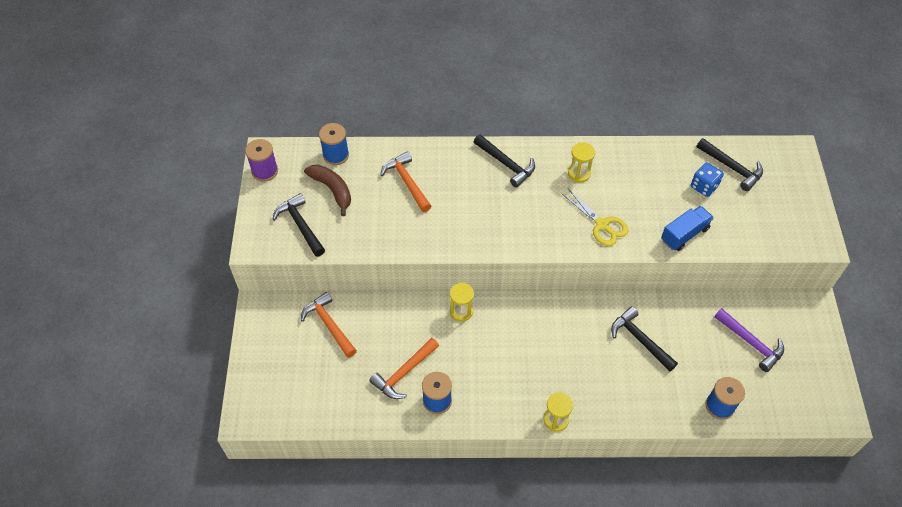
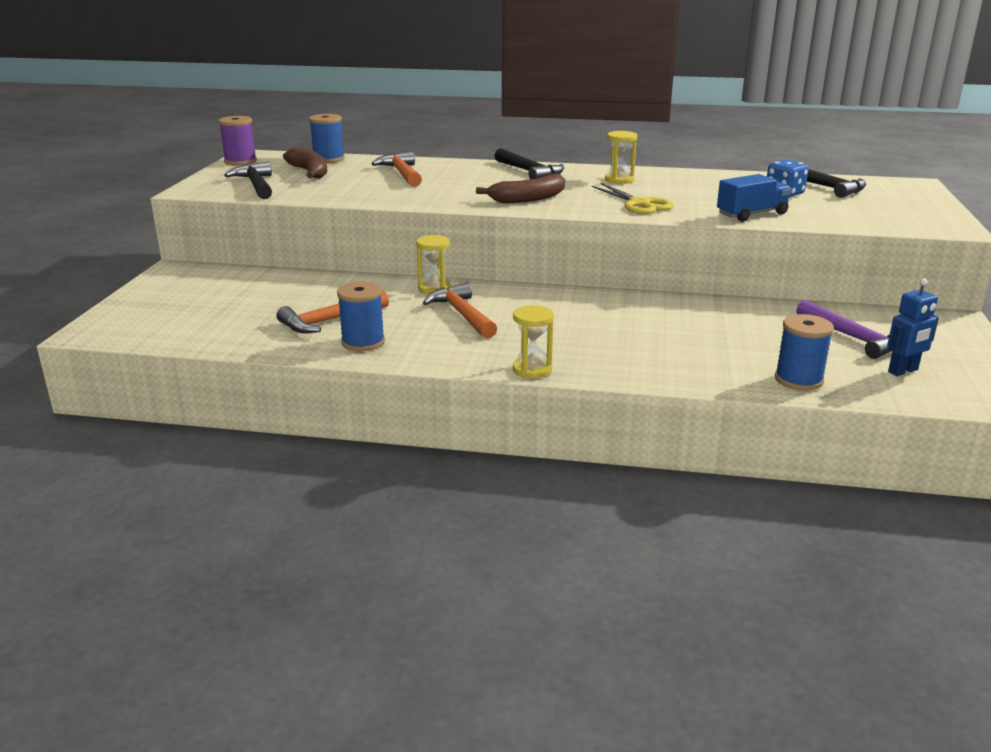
camera: 10 degrees right, 30 degrees down
(329, 325) = (254, 285): orange hammer -> orange hammer (462, 314)
(519, 225) = (528, 199): none -> brown banana
(640, 340) = (681, 324): black hammer -> none
(781, 384) = (903, 371): none -> blue robot

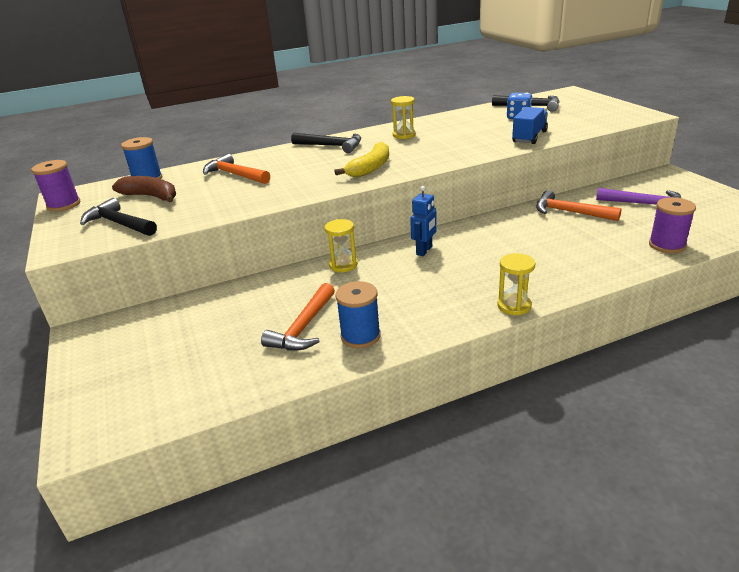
camera: 30 degrees left, 5 degrees up
(462, 314) = (397, 279): orange hammer -> orange hammer (570, 212)
(528, 199) = (370, 168): brown banana -> yellow banana
(639, 204) = (450, 150): yellow scissors -> none
(798, 380) = (667, 245): blue spool -> purple spool
(903, 371) = (702, 217): blue robot -> blue robot (424, 251)

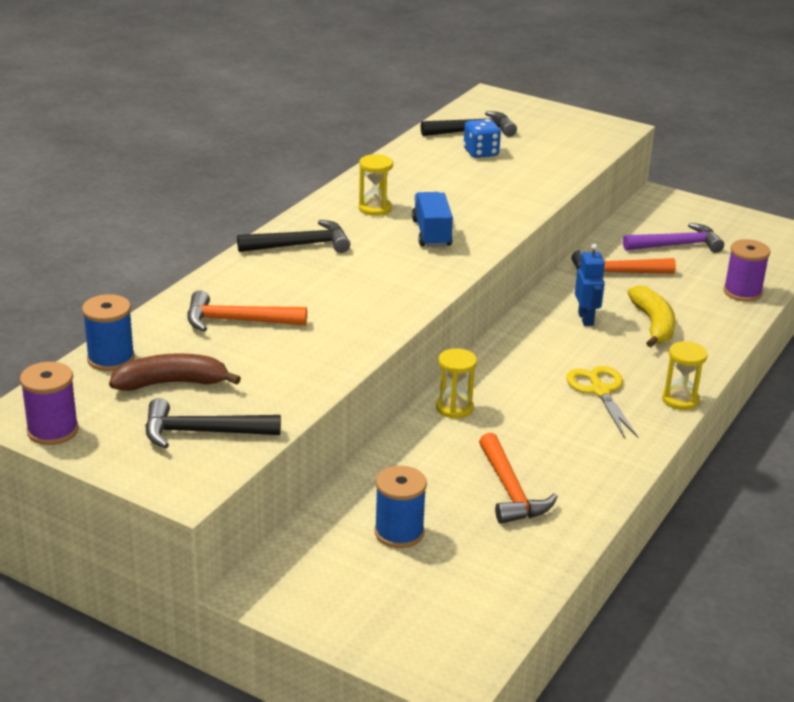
camera: 40 degrees left, 0 degrees up
(360, 336) = (579, 479): blue spool -> blue spool (399, 532)
(370, 168) = (407, 271): yellow banana -> yellow banana (653, 324)
(424, 251) = (521, 363): blue robot -> blue robot (586, 319)
(457, 282) = (600, 391): none -> yellow scissors
(529, 137) = (533, 185): blue truck -> blue truck (431, 233)

